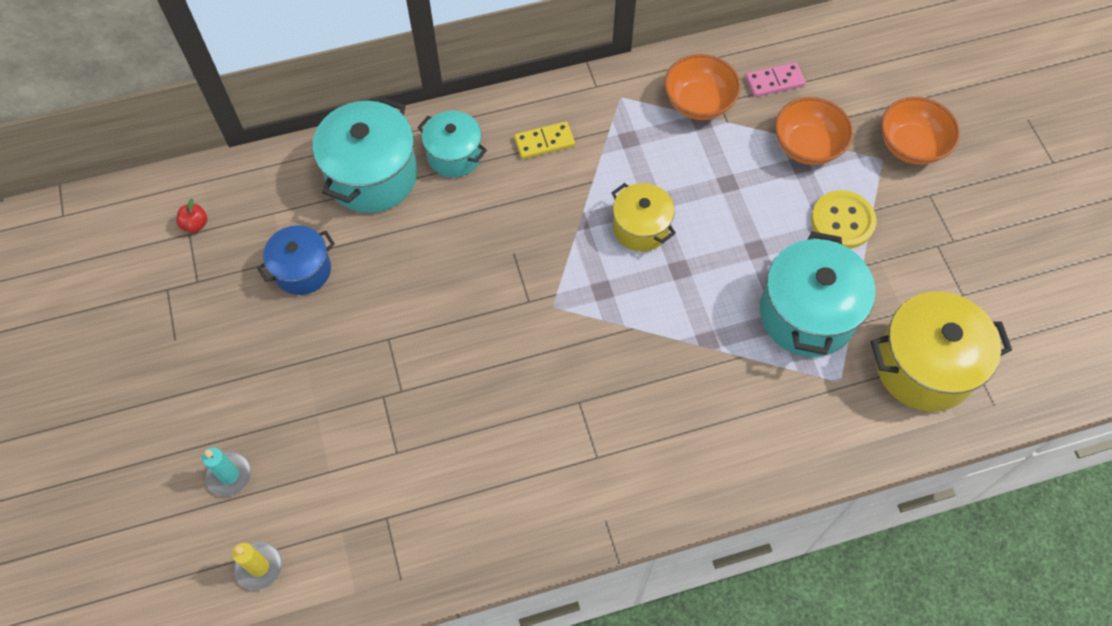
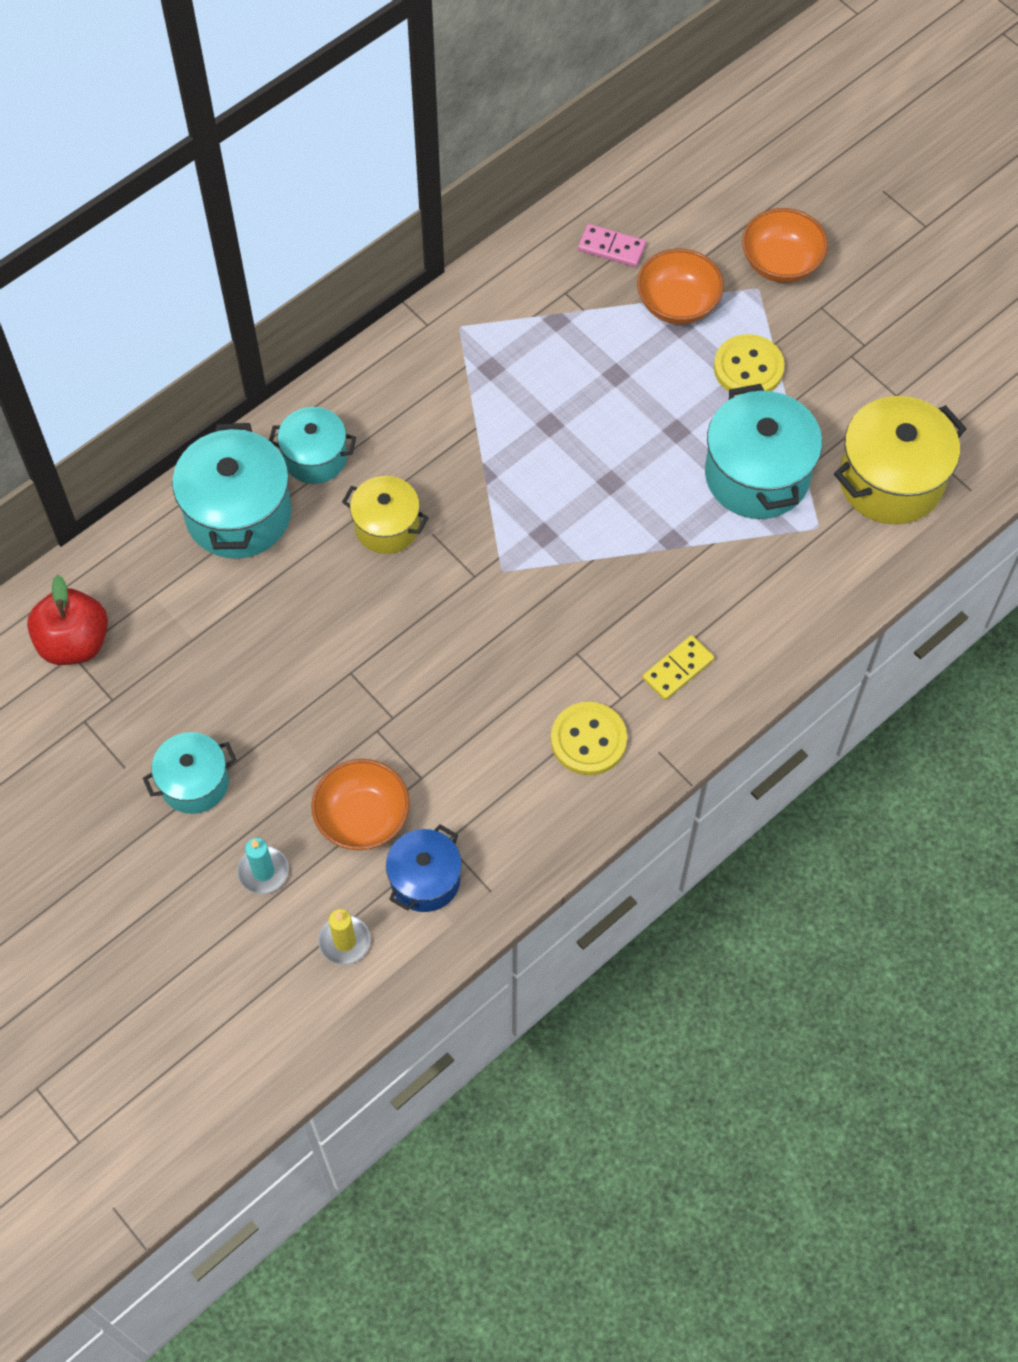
camera: 25 degrees left, 0 degrees up
(195, 224) = (74, 642): red apple -> red apple, size x2.23
(219, 376) = (194, 783): none -> turquoise pot
(302, 270) = (220, 641): blue pot -> blue pot (425, 880)
(544, 142) = (403, 406): yellow domino -> yellow domino (677, 669)
(550, 482) = (588, 740): none -> yellow button
(641, 228) = (550, 456): yellow pot -> yellow pot (387, 527)
(698, 102) = (544, 301): orange bowl -> orange bowl (362, 818)
(774, 81) = (611, 247): pink domino -> pink domino turned 60 degrees clockwise

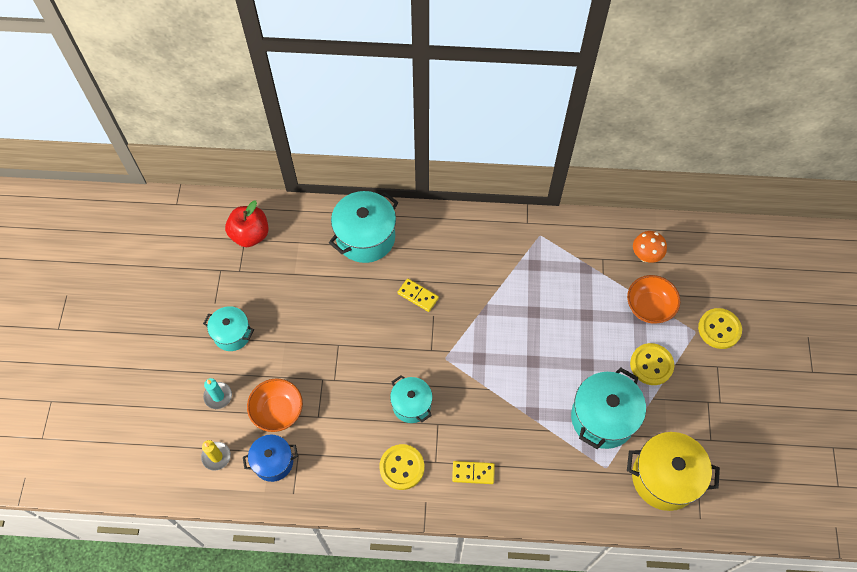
camera: 45 degrees right, 0 degrees up
(315, 457) = (420, 240): turquoise pot -> turquoise pot (411, 405)
(387, 527) = (418, 296): yellow pot -> yellow domino
(611, 247) = (645, 256): pink domino -> orange mushroom
(780, 263) = (719, 329): orange bowl -> yellow button

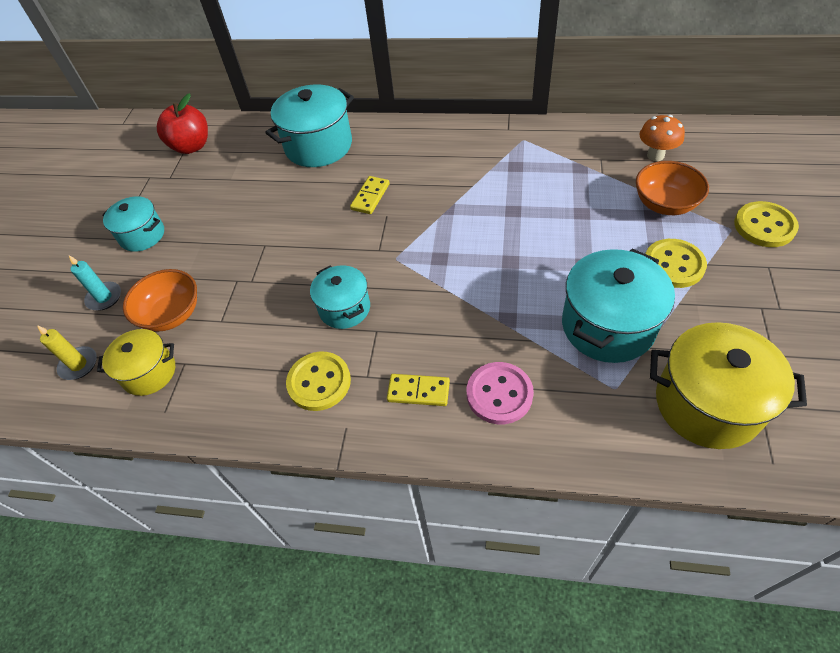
camera: 10 degrees right, 10 degrees down
(273, 462) = (149, 372): blue pot -> yellow pot
(418, 296) = (370, 197): yellow domino -> yellow domino turned 75 degrees clockwise
(528, 474) = (499, 394): none -> pink button

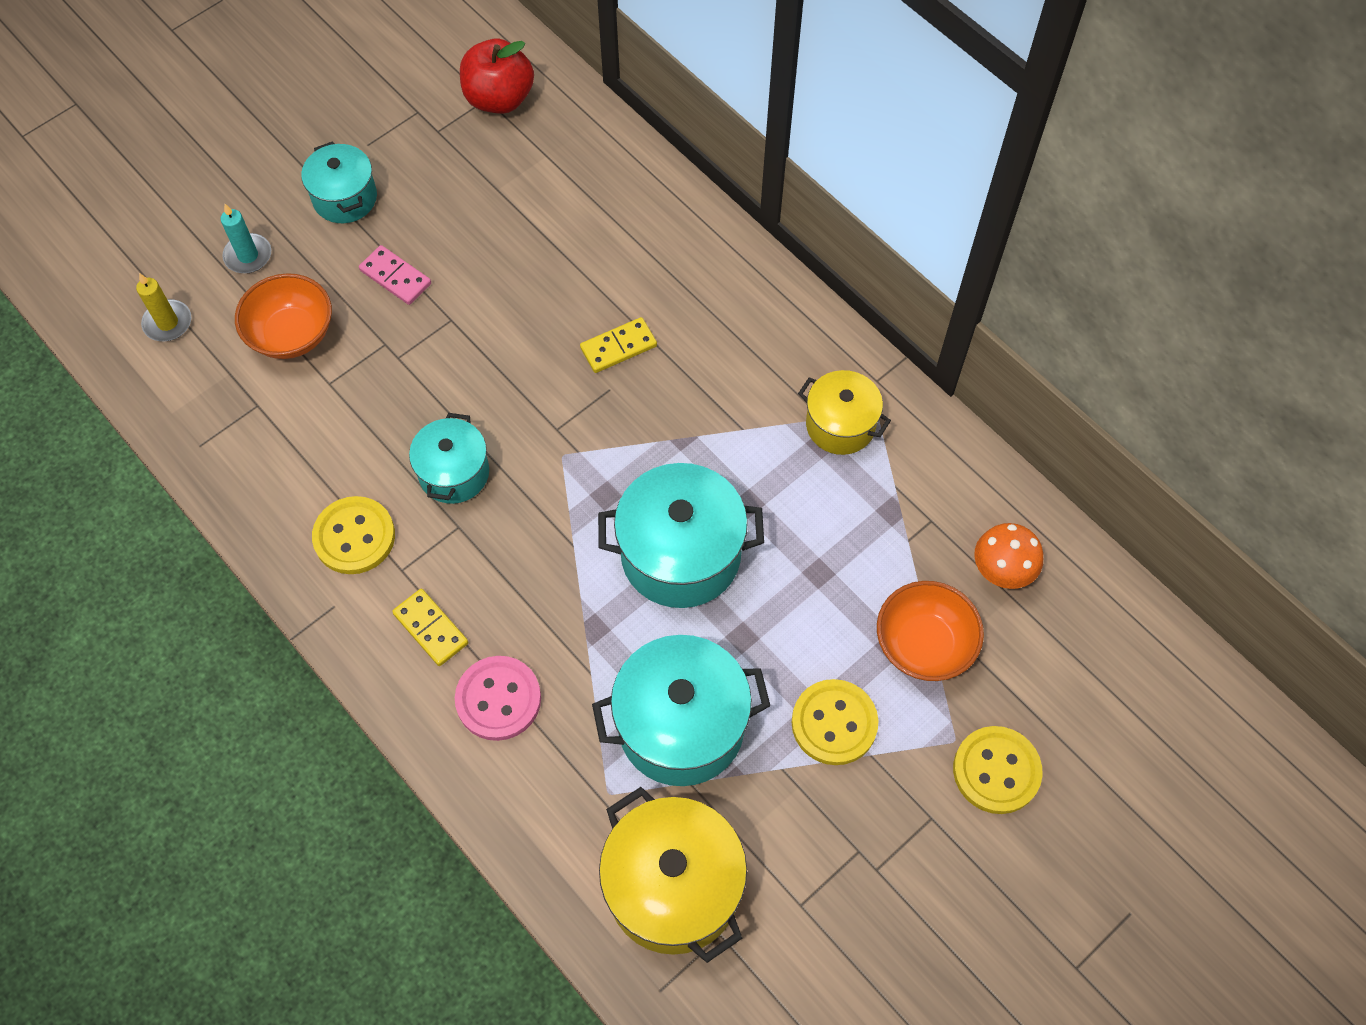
camera: 35 degrees right, 10 degrees up
(149, 372) = (220, 388): yellow pot -> yellow pot (840, 425)
(211, 248) = (395, 277): none -> pink domino
(318, 146) = (636, 219): turquoise pot -> turquoise pot (680, 554)

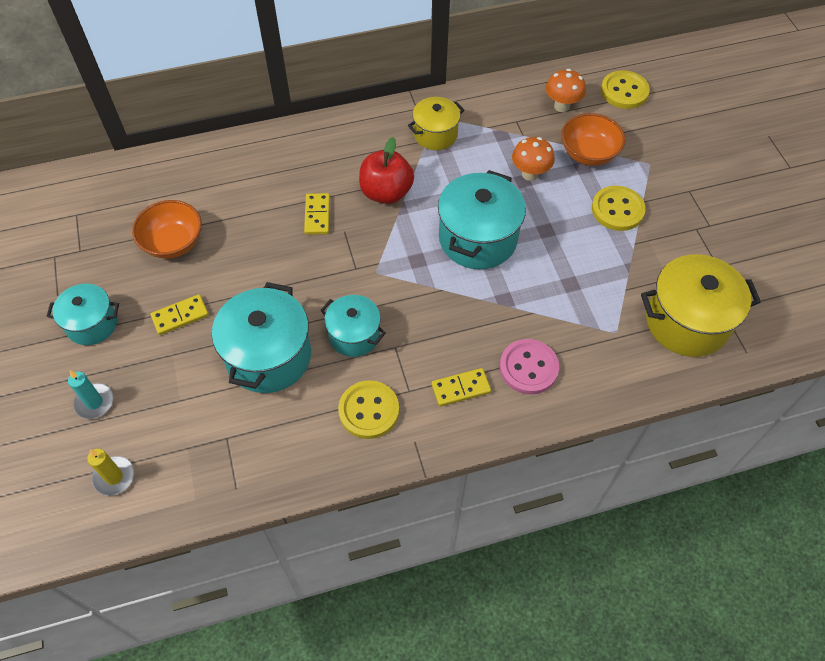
camera: 65 degrees left, 5 degrees down
(292, 334) = (182, 395): orange bowl -> orange bowl (173, 243)
(395, 277) = (180, 316): pink domino -> yellow domino
(499, 99) = (82, 207): red apple -> red apple (386, 192)
(681, 726) = (588, 280): turquoise pot -> turquoise pot (268, 356)
(836, 577) = (530, 174): none -> orange mushroom
(996, 771) = (673, 154): yellow button -> yellow button (624, 91)

